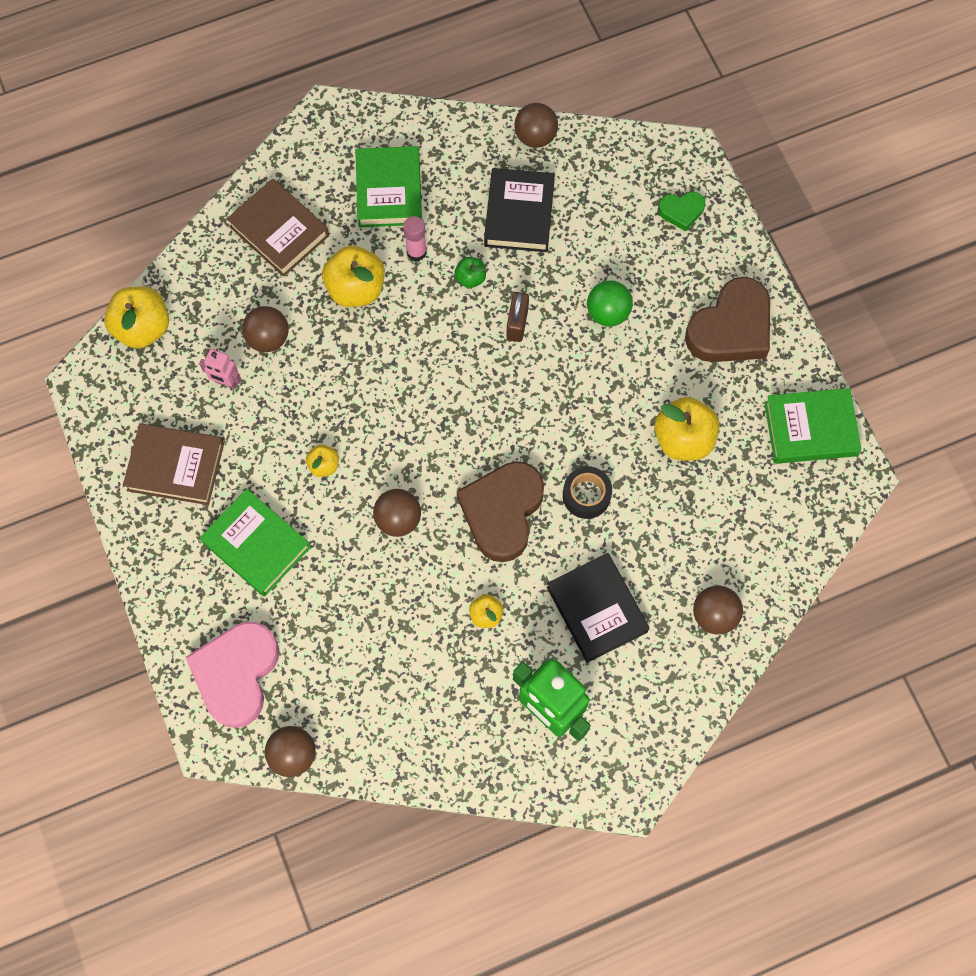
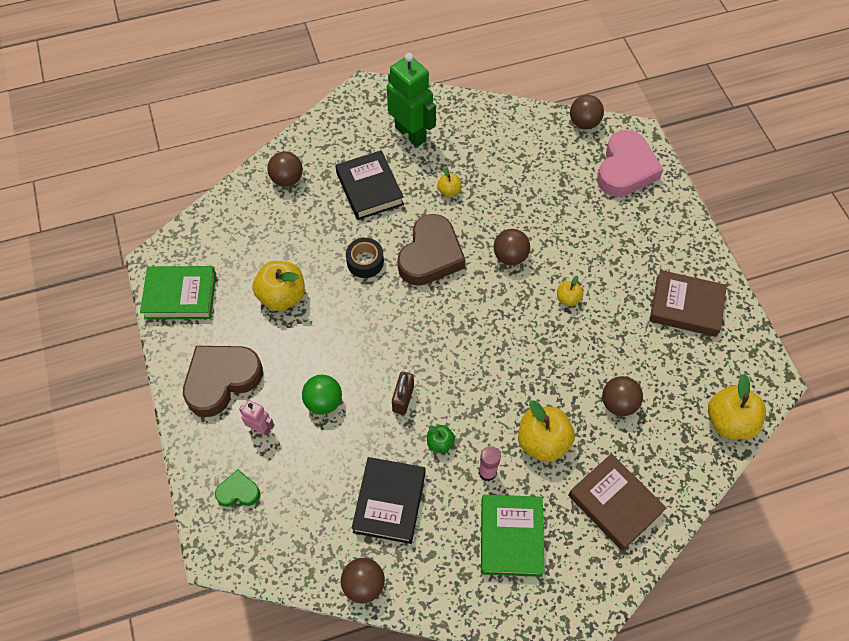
camera: 175 degrees left, 10 degrees down
(226, 382) = (651, 369): pink robot -> pink robot (260, 428)
(256, 545) = (617, 247): green book -> none

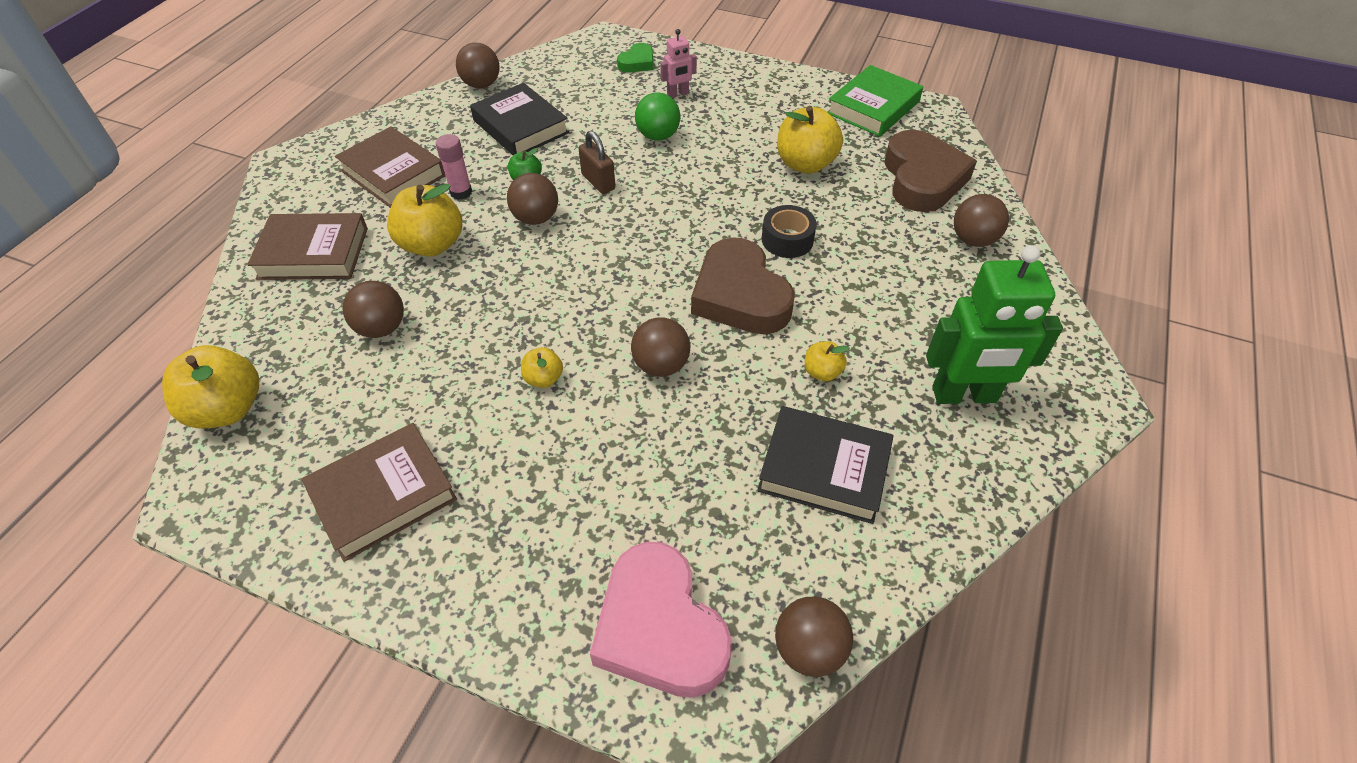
camera: 130 degrees right, 10 degrees down
(221, 380) = (751, 94): brown heart -> brown heart (922, 178)
(369, 188) = (895, 300): black book -> black book (824, 469)
(468, 405) = (536, 218): none -> brown ball
(511, 537) = (393, 173): green book -> brown book

